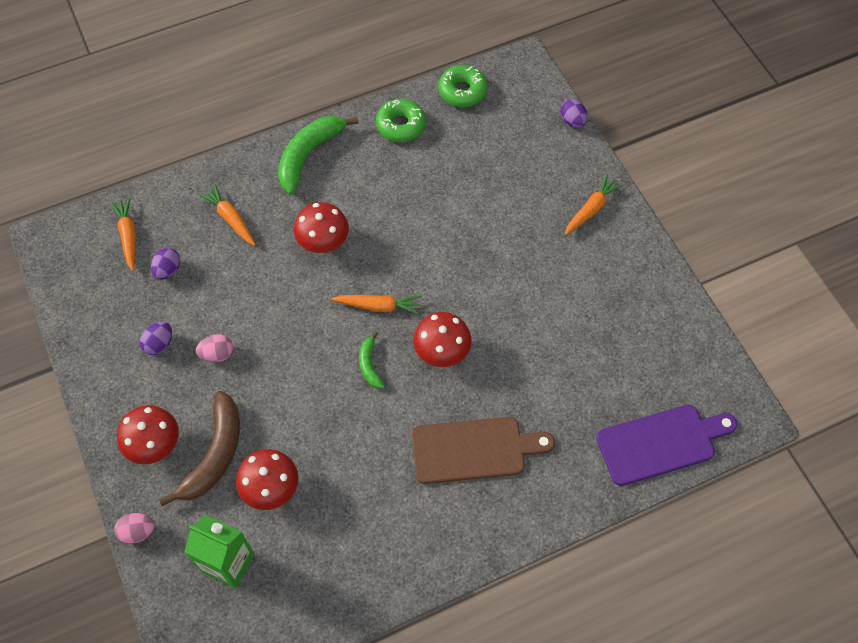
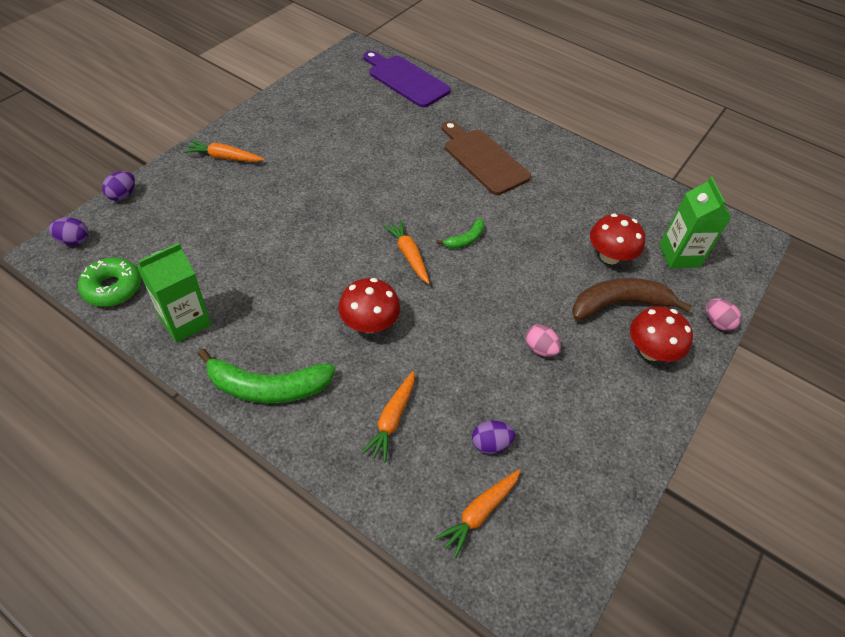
camera: 125 degrees left, 10 degrees down
(159, 344) = (568, 402): purple egg -> purple egg (73, 240)
(401, 125) = (185, 321): green donut -> green carton
(442, 351) = (420, 201): red mushroom -> none

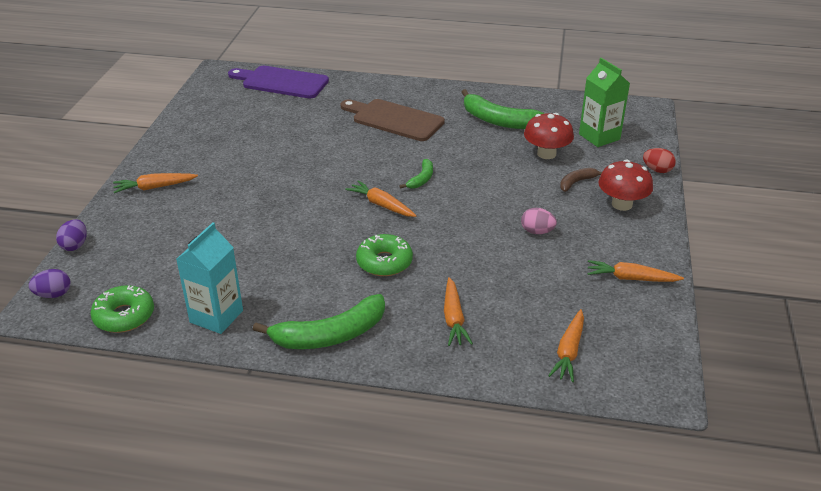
camera: 20 degrees left, 15 degrees down
(185, 321) = (216, 316): green carton -> turquoise carton
(369, 323) = (384, 262): red mushroom -> green donut
(490, 444) = (544, 305): purple egg -> none
(585, 197) = (499, 121): none -> green banana
(601, 450) = (630, 278): none -> orange carrot
(619, 304) = (577, 182): brown banana -> brown banana, size x0.51
(717, 322) = (657, 170): pink egg -> red egg

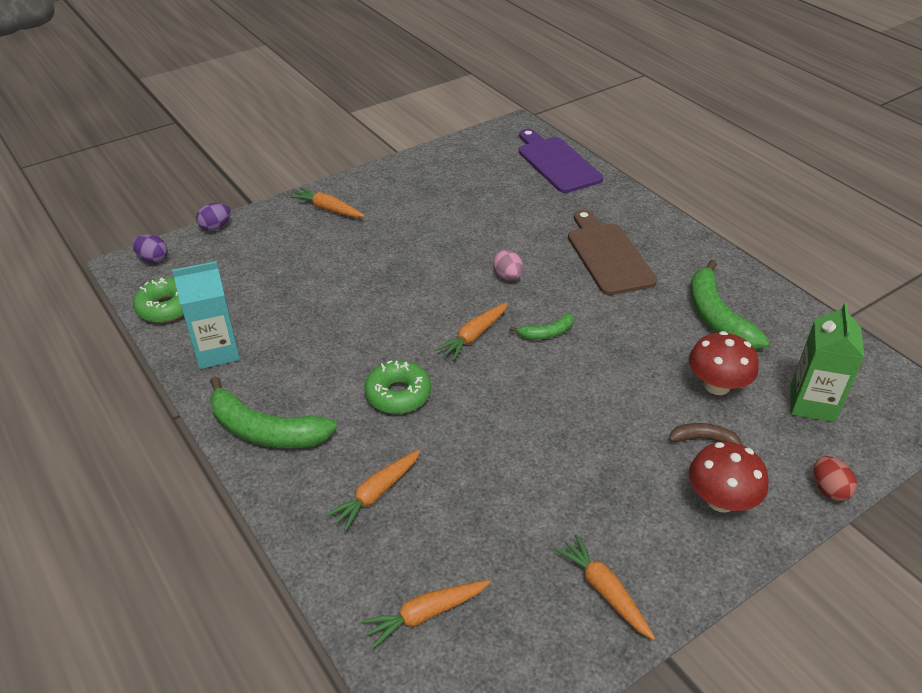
camera: 45 degrees right, 5 degrees up
(381, 205) = (474, 336): orange carrot -> orange carrot turned 135 degrees counterclockwise
(537, 231) = (580, 464): pink egg -> pink egg (508, 276)

